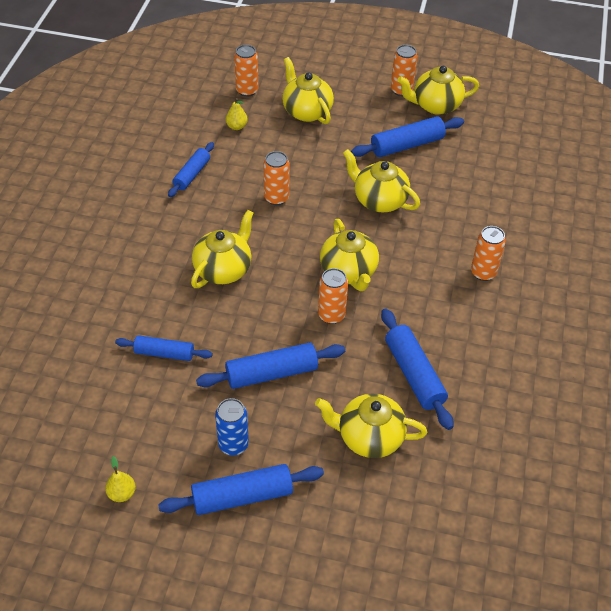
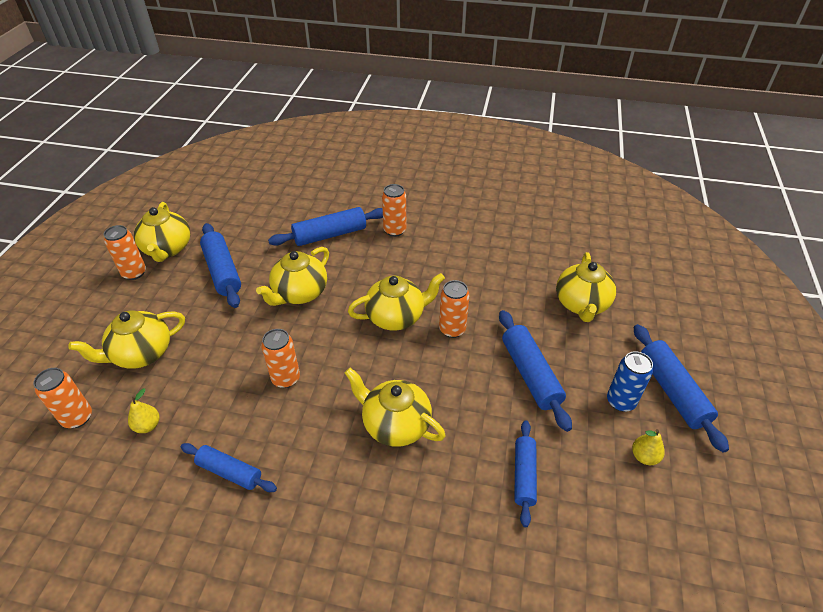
camera: 90 degrees left, 5 degrees down
(122, 493) = (711, 498): yellow pear -> yellow pear (644, 456)
(414, 374) = (510, 275): blue rolling pin -> blue rolling pin (330, 235)

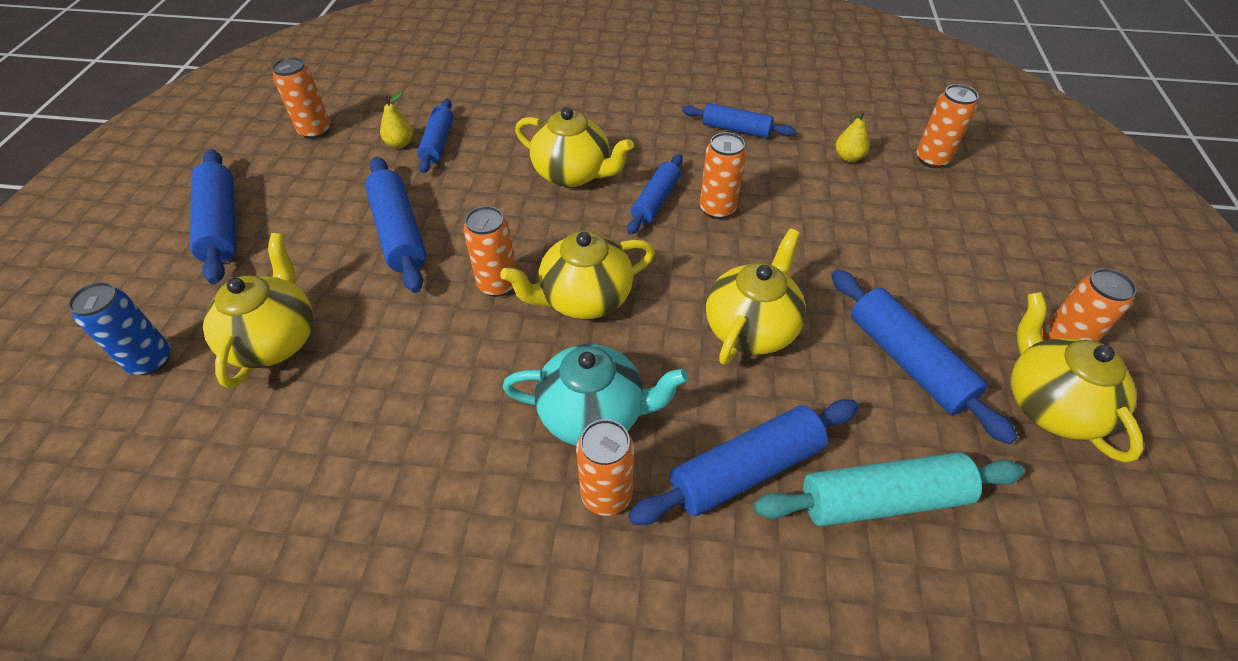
camera: 175 degrees right, 5 degrees up
(141, 354) = (923, 225): yellow teapot -> none
(275, 222) = (882, 499): none -> turquoise rolling pin
(331, 390) = (655, 201): none -> blue rolling pin
(397, 259) = (593, 414): none -> turquoise teapot
(620, 401) = (296, 210): blue can -> blue can (151, 361)
(644, 456) = (302, 163): yellow pear -> yellow pear (400, 143)
(656, 504) = (315, 131): none -> orange can

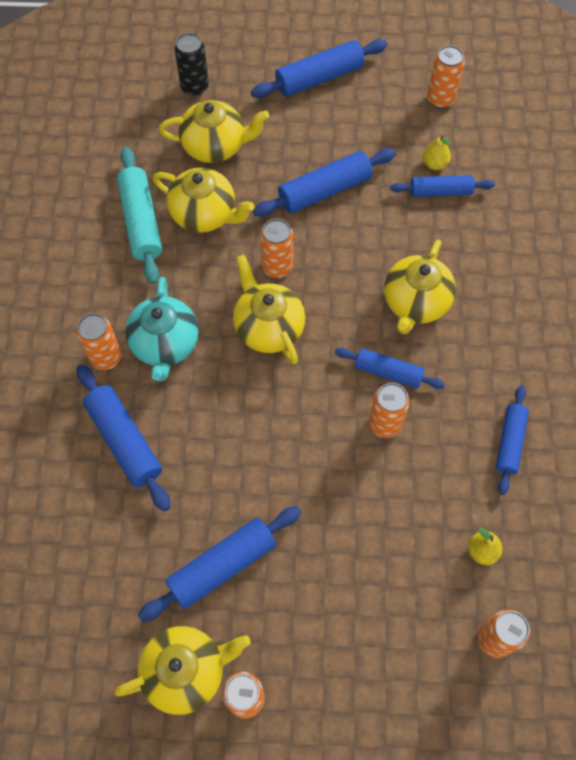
camera: 85 degrees right, 15 degrees up
(151, 361) = (194, 87): blue can -> black can
(751, 328) = (248, 448): yellow teapot -> yellow teapot (205, 214)
(882, 499) = (104, 528): turquoise rolling pin -> turquoise rolling pin (141, 221)

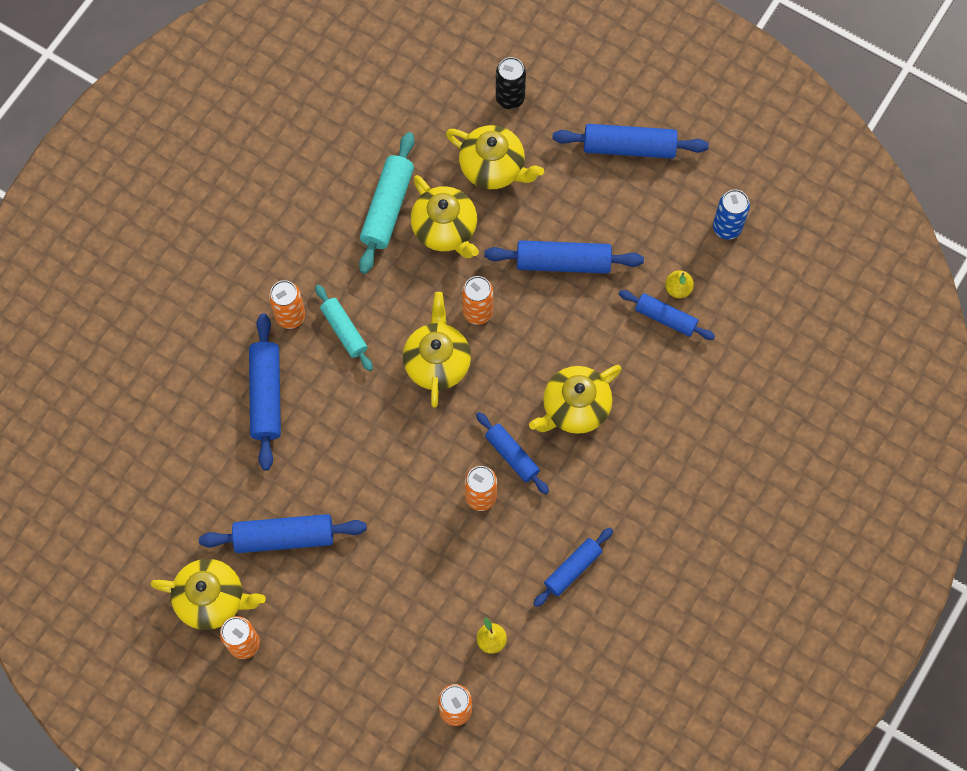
camera: 30 degrees right, 5 degrees up
(165, 344) = (344, 331): turquoise teapot -> turquoise rolling pin
(440, 99) = (727, 227): orange can -> blue can

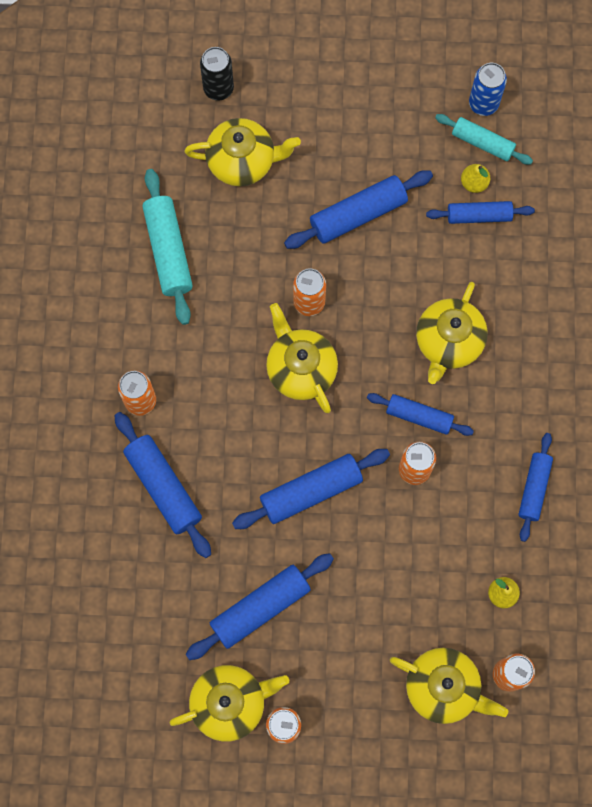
camera: 30 degrees left, 5 degrees up
(344, 331) = (198, 387): turquoise rolling pin -> turquoise rolling pin (482, 143)
(445, 229) = (234, 242): yellow teapot -> yellow teapot (443, 687)
(629, 147) = (353, 76): blue rolling pin -> blue rolling pin (311, 491)

